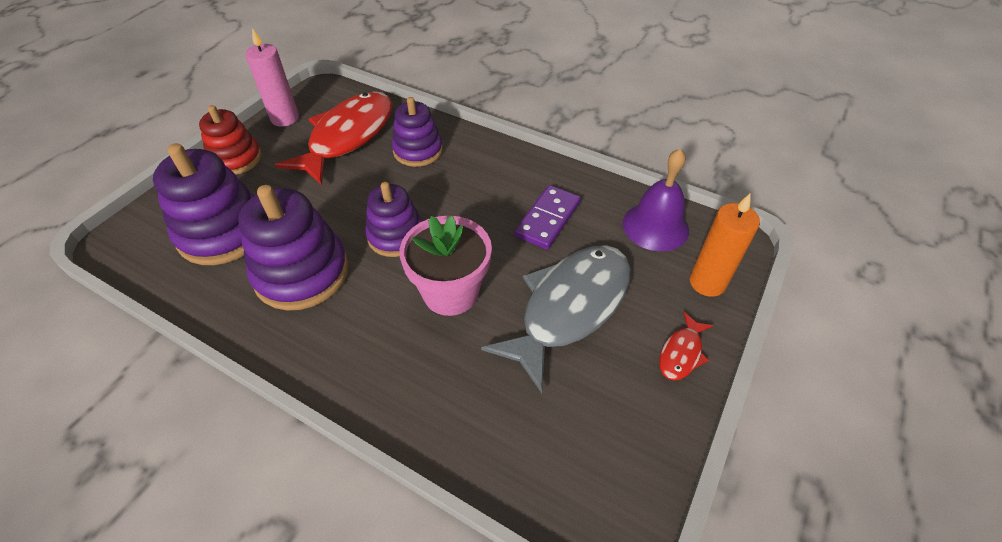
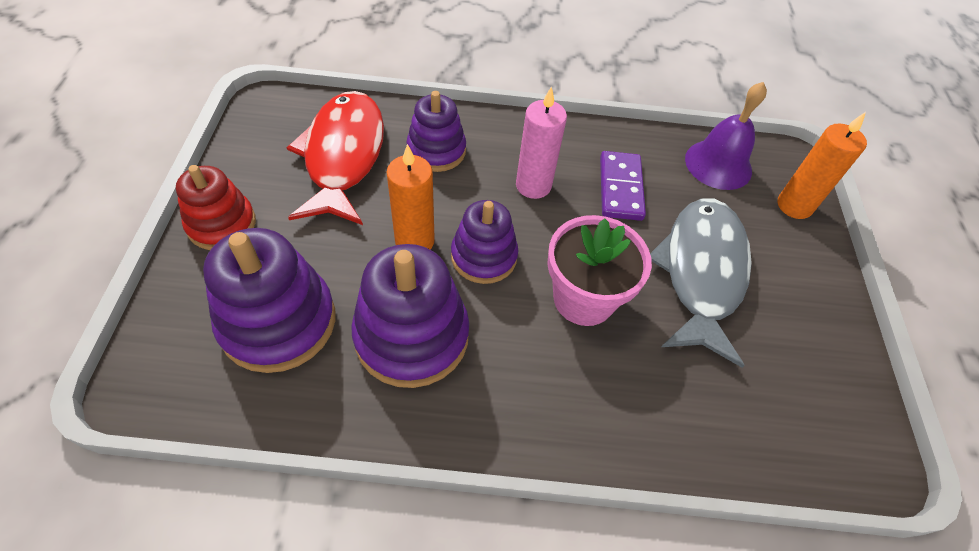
camera: 30 degrees left, 5 degrees up
(285, 118) = (246, 154): pink candle -> pink candle (533, 185)
(353, 209) = (414, 241): none -> orange candle
(681, 353) = (818, 281): red fish -> none

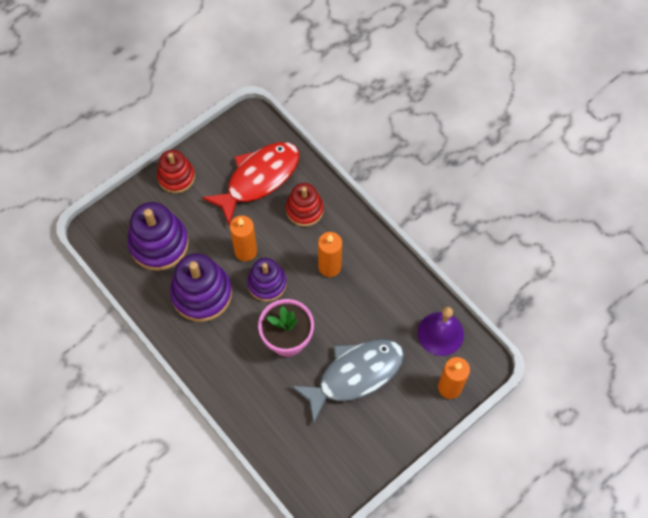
camera: 50 degrees right, 10 degrees up
(436, 151) = (304, 210): purple stacking toy -> red stacking toy
(533, 185) = (329, 267): pink candle -> orange candle
(620, 188) = (371, 303): purple domino -> none

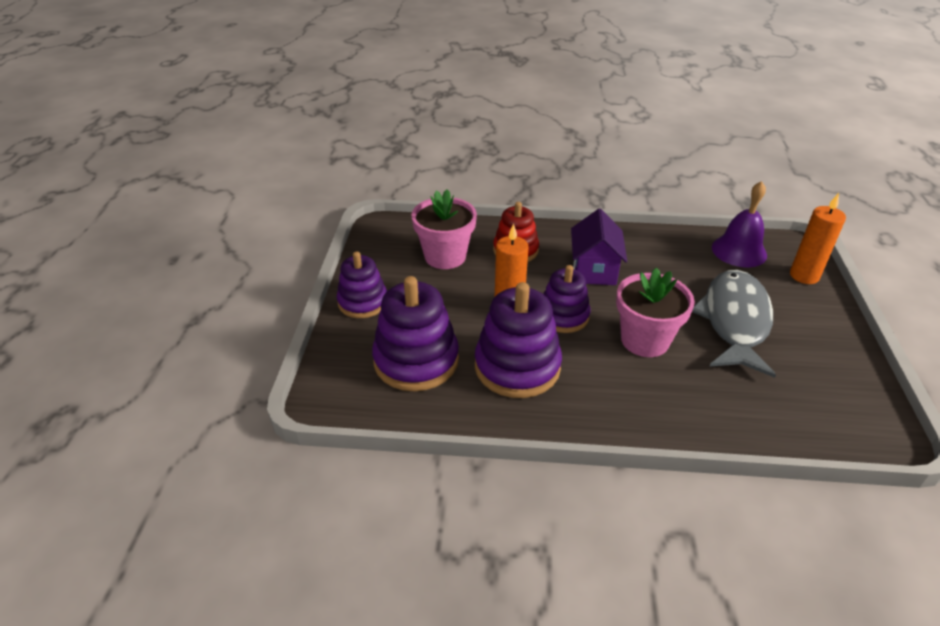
camera: 45 degrees left, 25 degrees down
(176, 177) = (363, 302): red stacking toy -> purple stacking toy
(258, 179) = (445, 256): red fish -> pink flower pot
(329, 267) = (594, 270): orange candle -> purple house

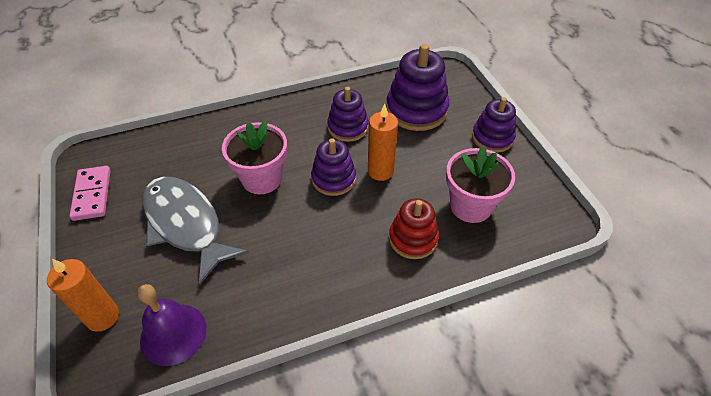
camera: 155 degrees right, 10 degrees up
(517, 367) = (348, 127): purple stacking toy -> purple stacking toy, size x0.64
(594, 270) = (326, 241): purple house -> none
(734, 321) = (185, 224): grey fish -> grey fish turned 150 degrees clockwise
(857, 384) = (92, 194): none -> pink domino

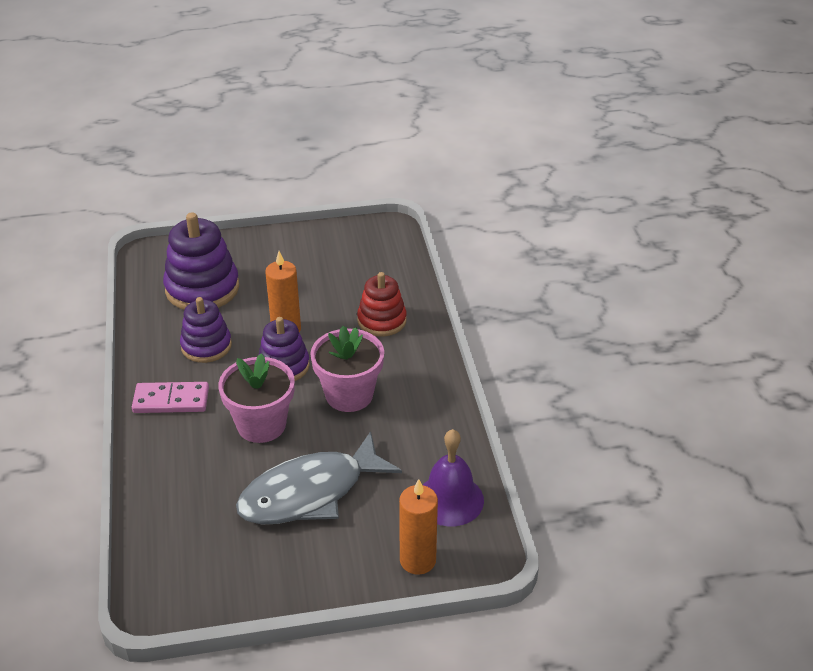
camera: 80 degrees left, 10 degrees down
(92, 194) = (228, 590): pink domino -> pink domino (171, 400)
(471, 206) = (354, 277): pink flower pot -> pink flower pot (349, 395)
(492, 138) = (270, 244): purple stacking toy -> none

